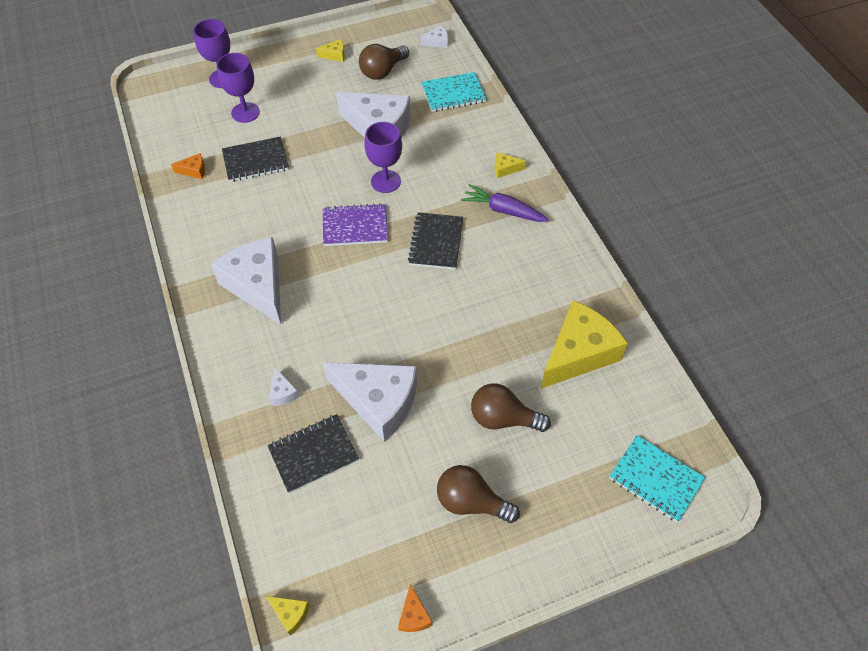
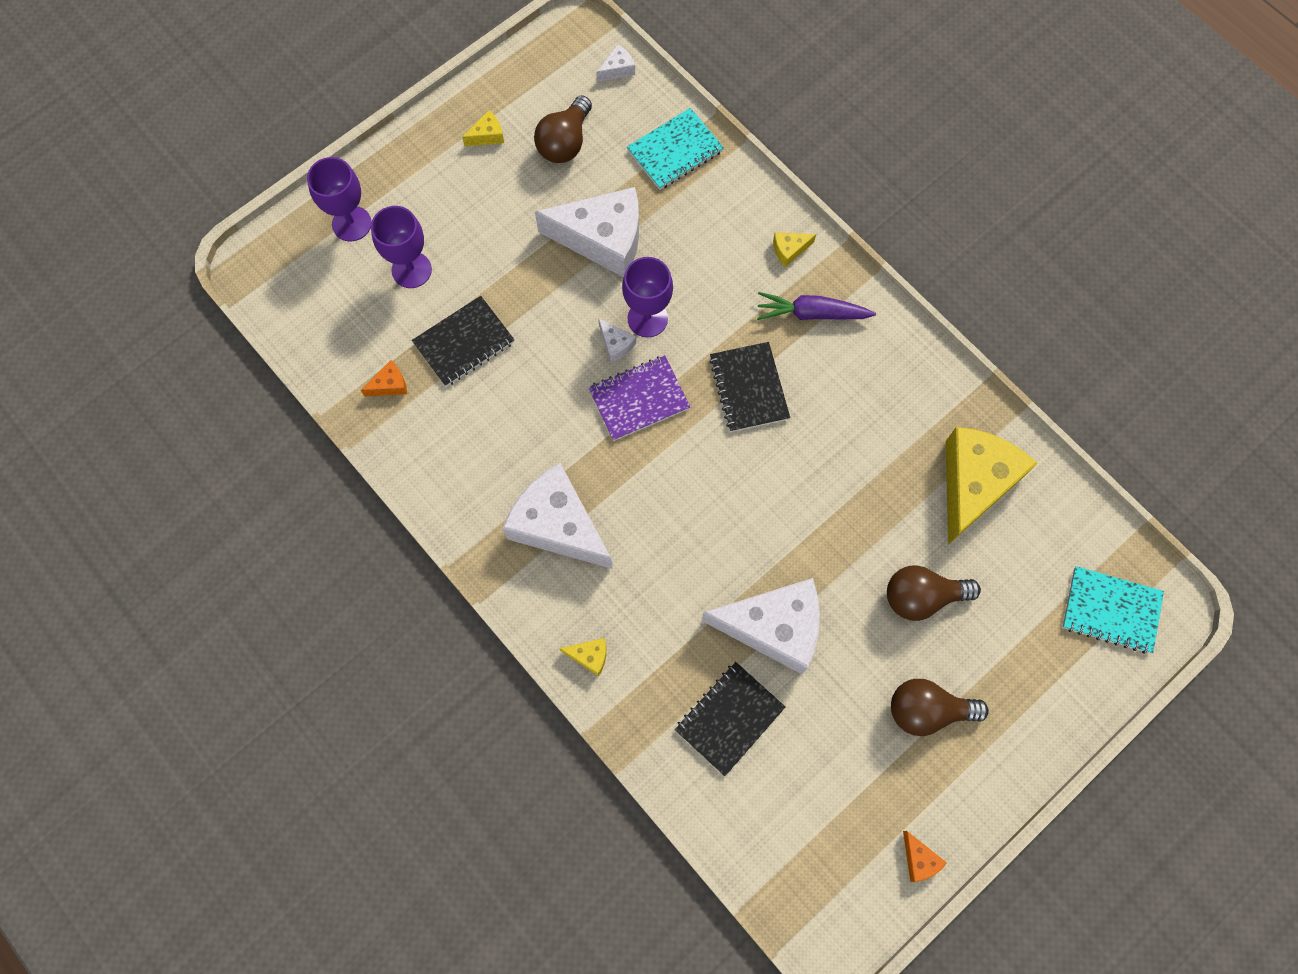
camera: 20 degrees left, 15 degrees up
(282, 393) = (657, 656): white cheese -> white cheese (616, 344)
(290, 614) = (790, 908): yellow cheese -> yellow cheese (589, 656)

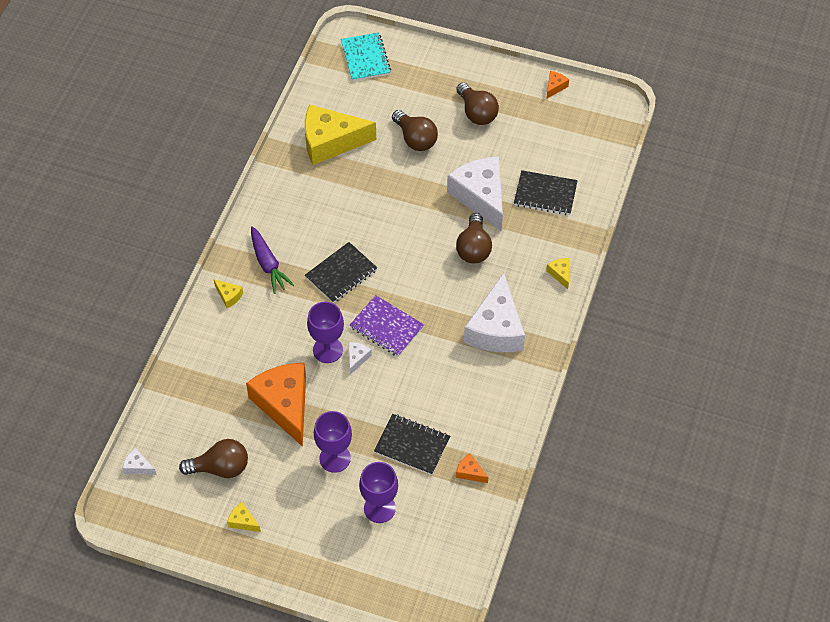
camera: 120 degrees left, 15 degrees down
(351, 224) = (368, 569): purple goblet -> purple goblet (335, 458)
(603, 239) = (284, 405): white cheese -> orange cheese
(675, 151) = (188, 396): turquoise notebook -> none
(695, 569) = (474, 248): none -> brown light bulb

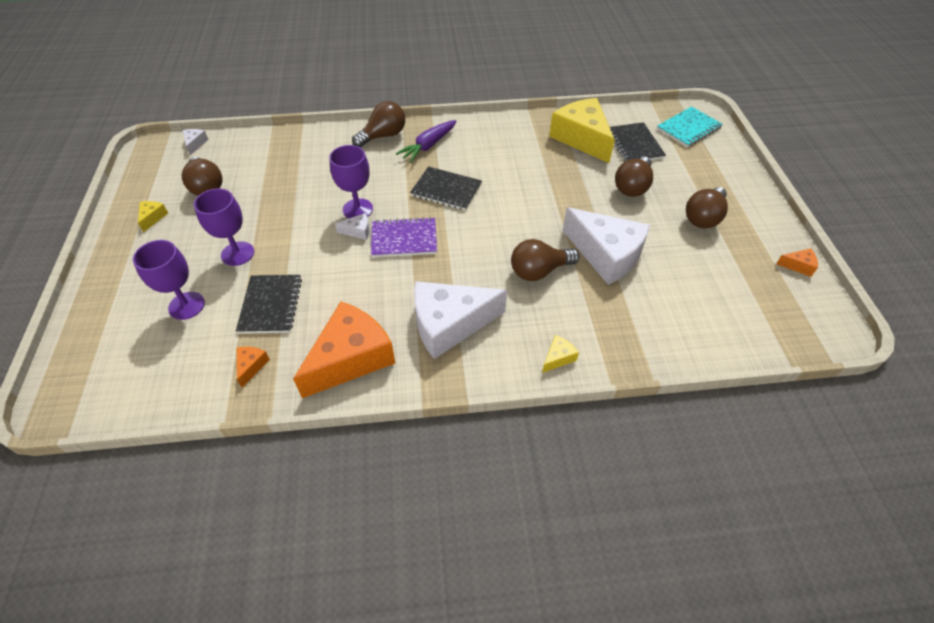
camera: 65 degrees right, 5 degrees down
(229, 296) = (383, 136): yellow cheese -> brown light bulb
(284, 405) = (286, 202): orange cheese -> orange cheese (351, 358)
(386, 327) = (404, 239): purple notebook -> purple notebook turned 75 degrees clockwise
(480, 197) = (606, 255): white cheese -> white cheese turned 90 degrees clockwise
(545, 194) = (653, 306): black notebook -> black notebook (634, 144)

